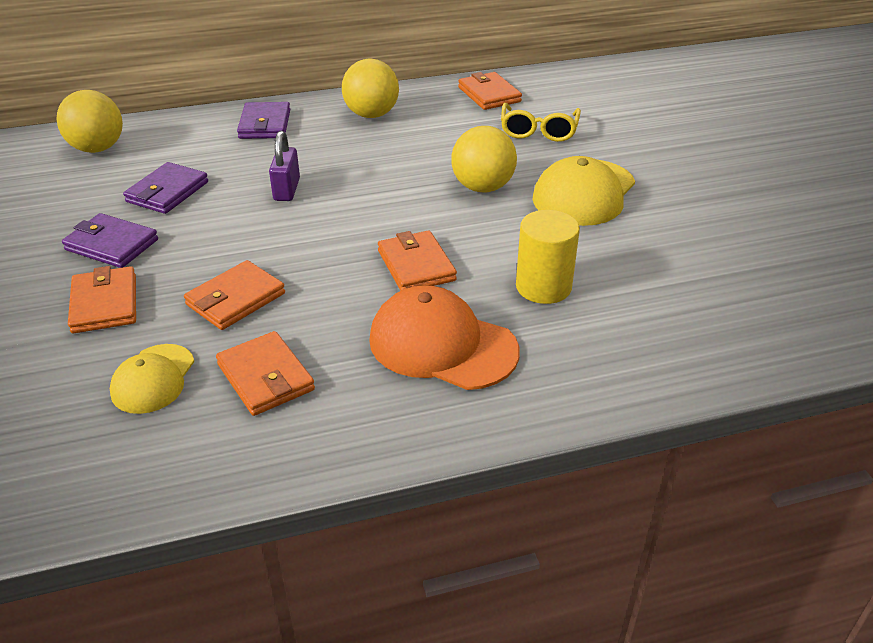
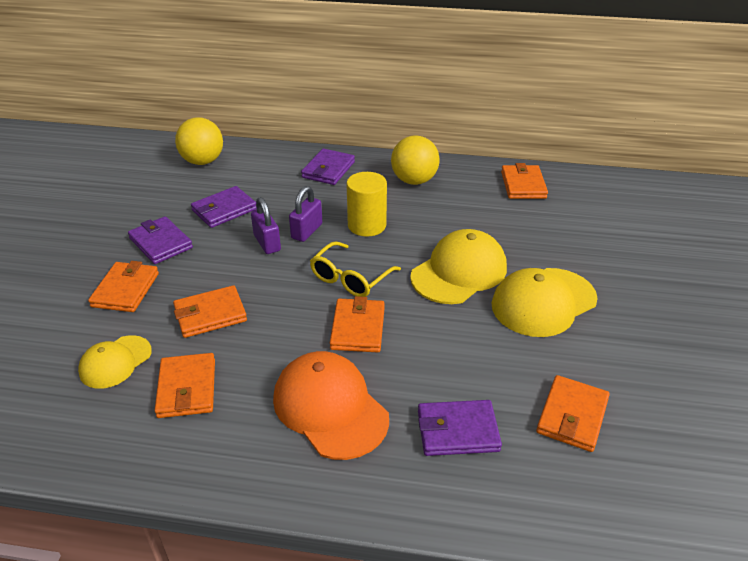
camera: 25 degrees right, 0 degrees up
(248, 212) = (267, 243): none -> purple padlock
(482, 187) = (459, 272): yellow ball -> yellow cap
(538, 131) = (543, 231): yellow glasses -> yellow glasses (350, 278)
(543, 287) = (447, 382): yellow cylinder -> yellow cylinder (367, 225)
(584, 325) = (457, 431): none -> purple wallet
(678, 280) = (572, 416): none -> orange wallet

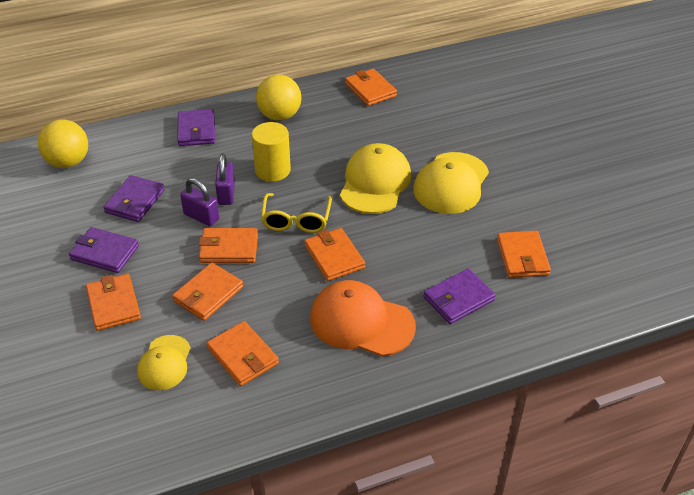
camera: 30 degrees left, 5 degrees up
(266, 280) = (229, 248): none -> orange wallet

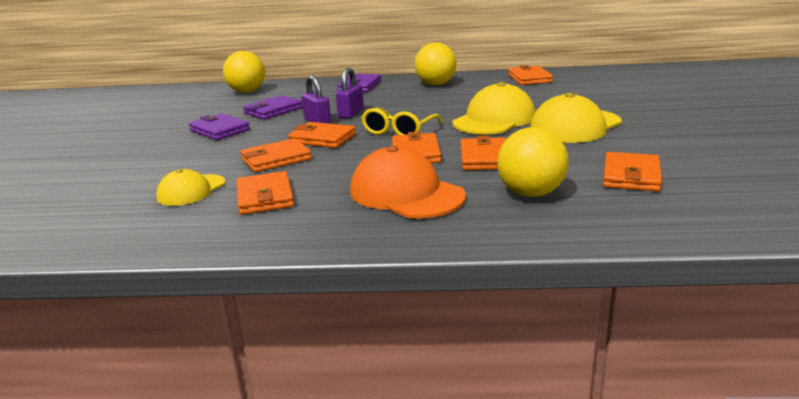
camera: 25 degrees right, 20 degrees down
(114, 304) = (192, 155): orange wallet -> orange wallet (485, 158)
(272, 170) = (403, 106): yellow cylinder -> none
(458, 299) = (531, 193): purple wallet -> yellow ball

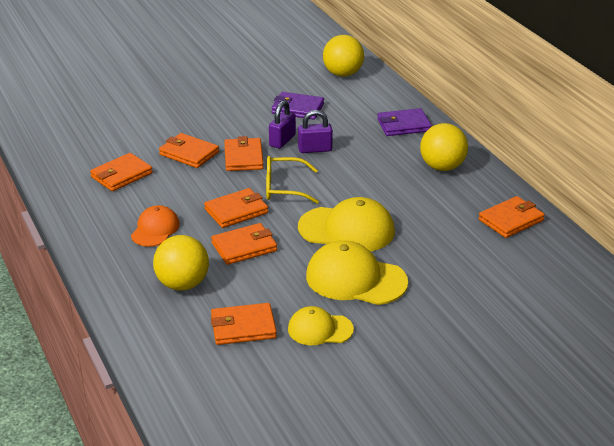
camera: 60 degrees right, 10 degrees up
(191, 190) = (118, 143): yellow cap -> yellow cap (320, 329)
(219, 130) = (234, 104): purple wallet -> none
(406, 193) = (155, 229): orange cap -> orange cap, size x0.60

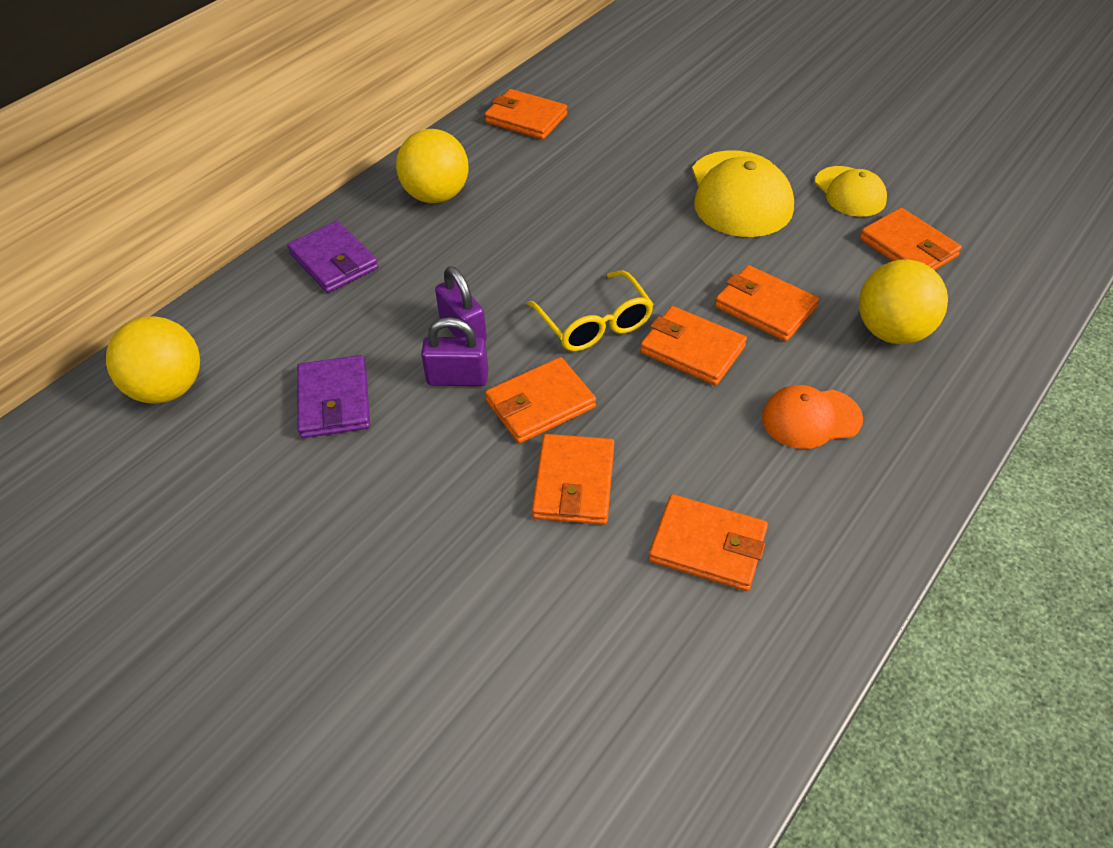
camera: 115 degrees left, 15 degrees up
(347, 229) = (647, 232): yellow cap -> none

